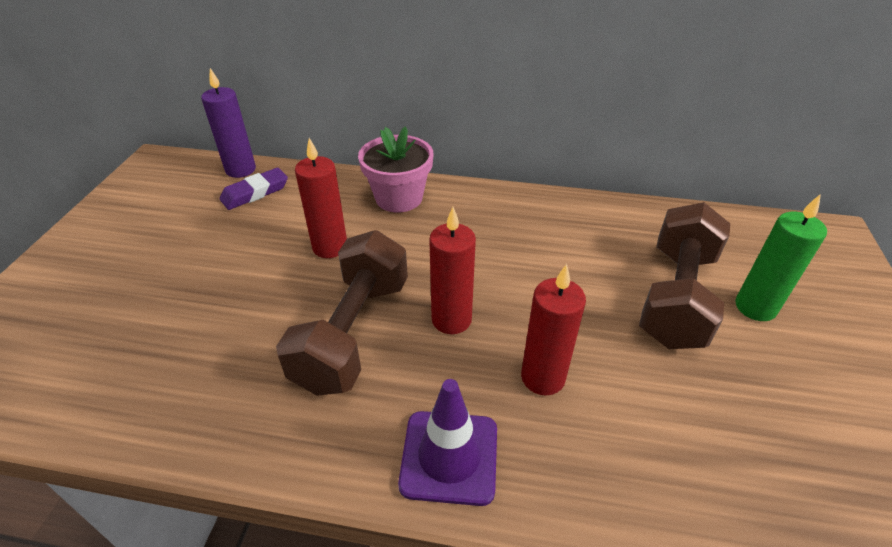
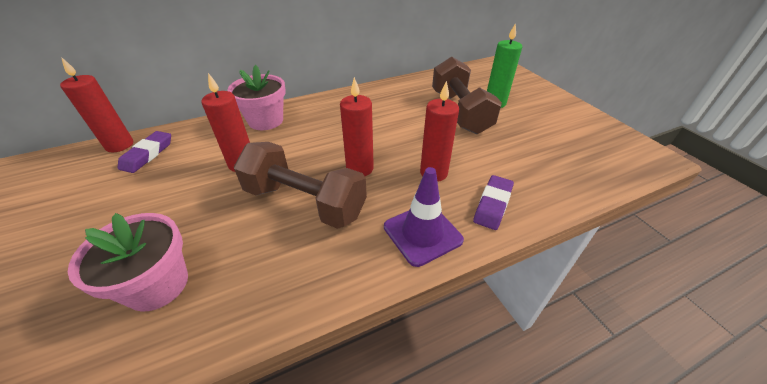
camera: 35 degrees left, 0 degrees up
(159, 351) = (157, 285): none -> pink flower pot
(241, 170) = (119, 145): purple candle -> red candle
(353, 333) = (305, 202): brown dumbbell -> brown dumbbell turned 45 degrees counterclockwise
(584, 475) = (492, 205): none -> purple eraser

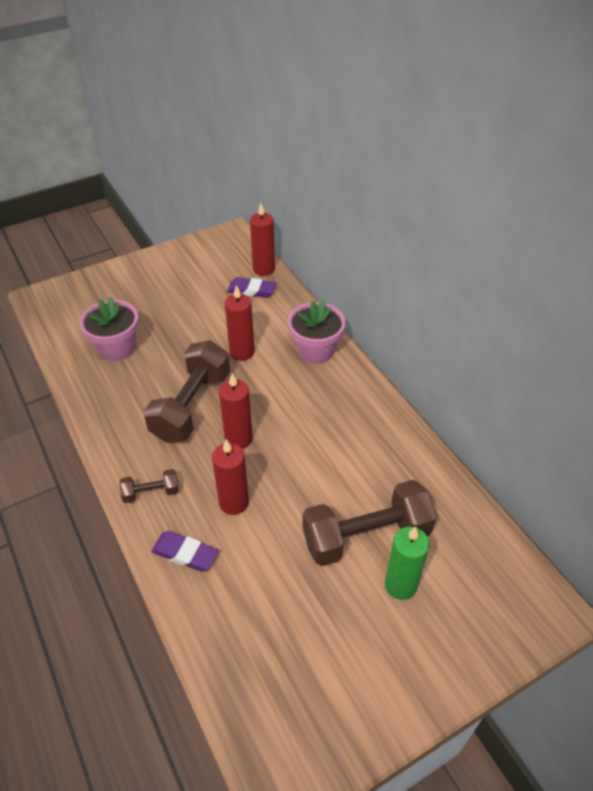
camera: 85 degrees right, 5 degrees up
(422, 233) = (151, 493): purple traffic cone -> brown dumbbell

